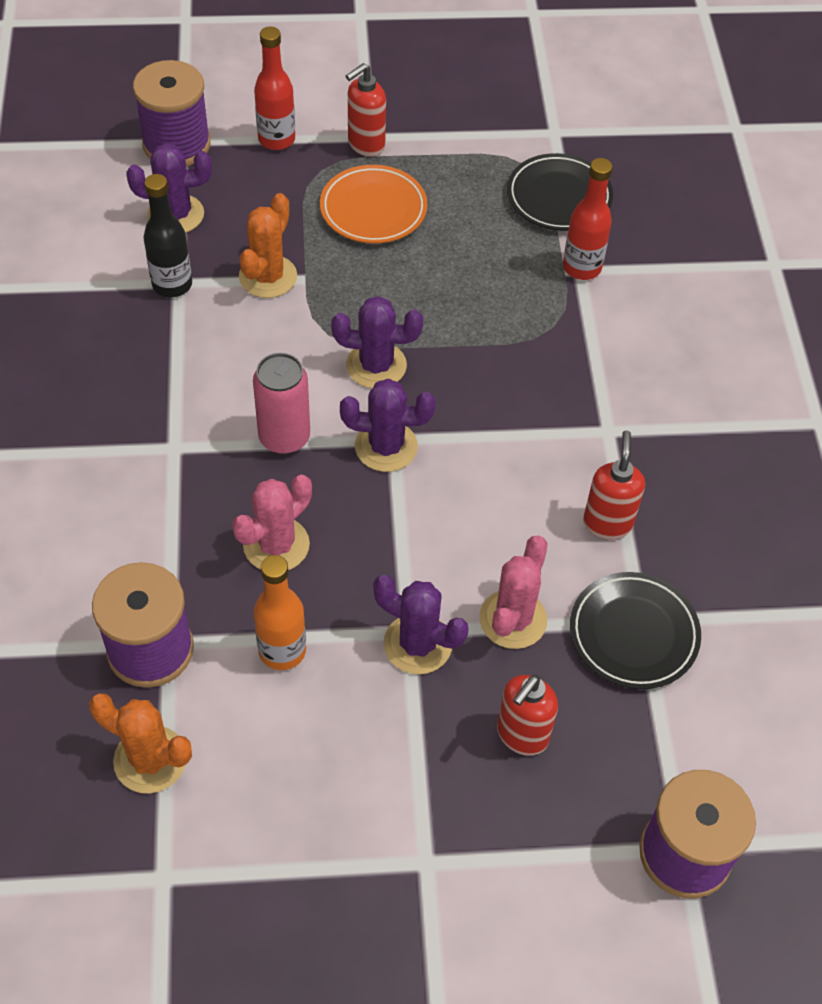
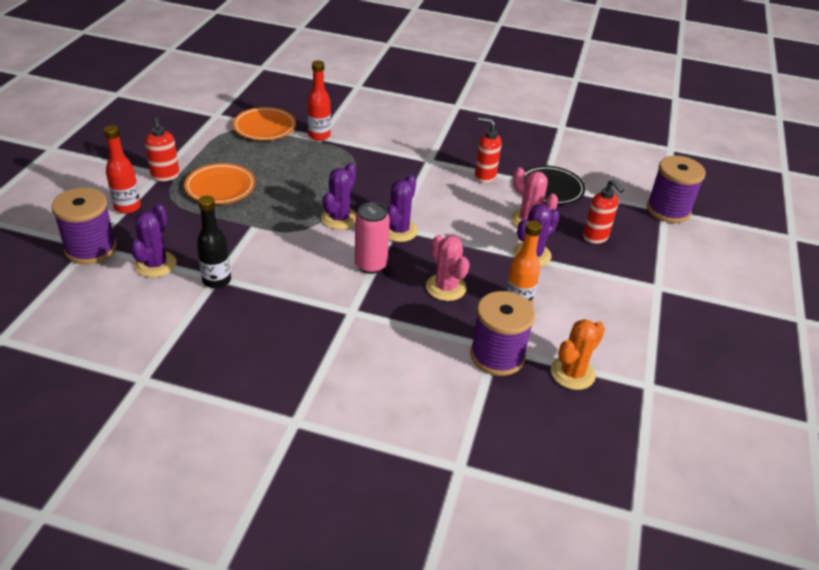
camera: 70 degrees left, 15 degrees down
(268, 277) = (241, 240): orange cactus -> none
(559, 197) = (264, 127): black plate -> orange plate

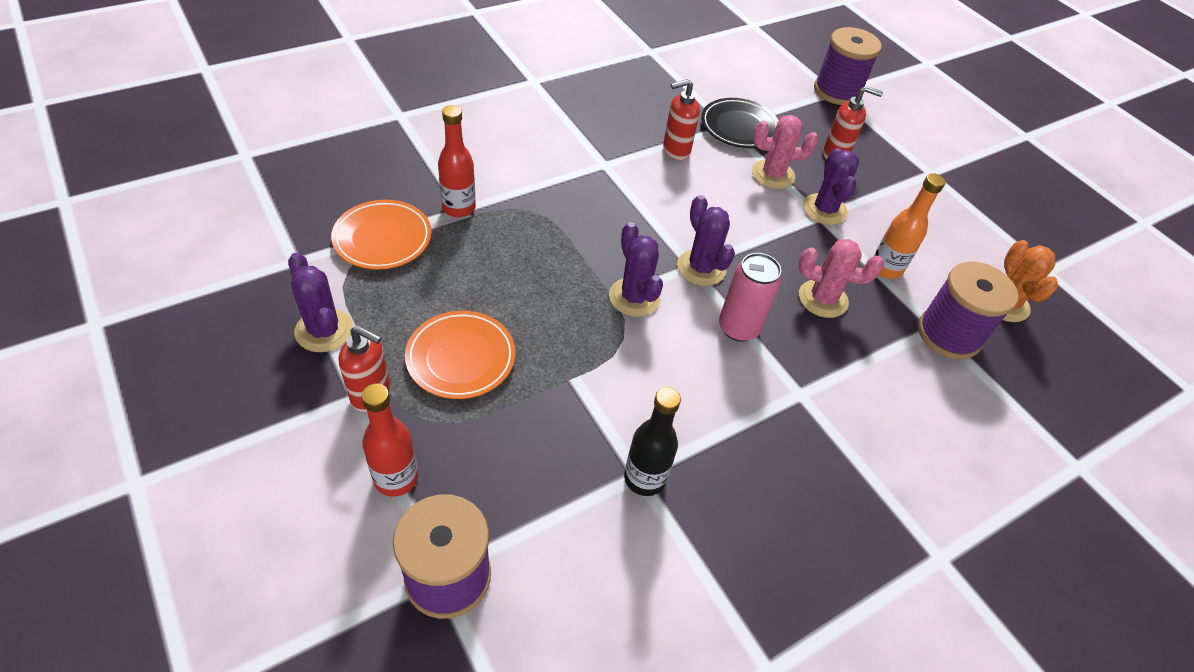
camera: 50 degrees left, 10 degrees up
(155, 264) = (554, 522): purple cactus -> purple cactus (324, 330)

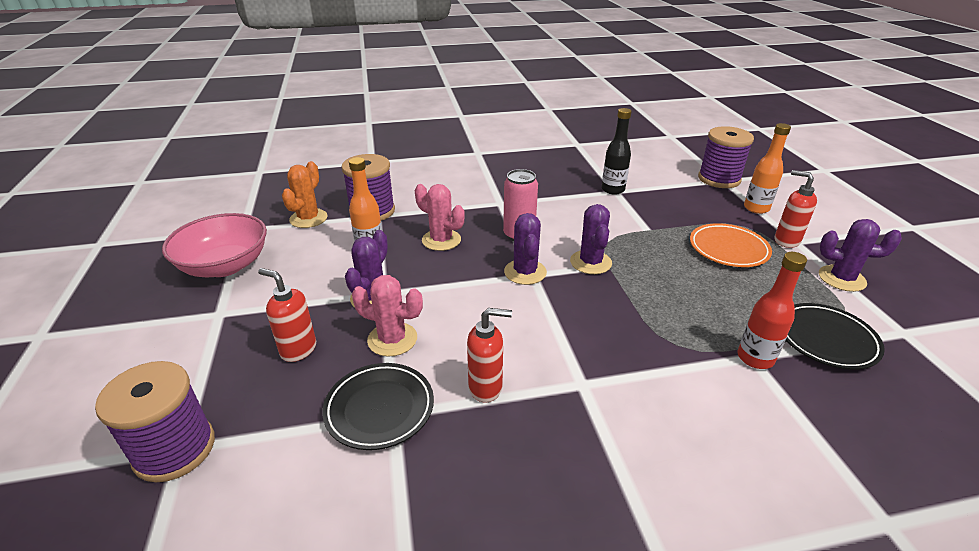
camera: 155 degrees left, 15 degrees down
(324, 330) = (841, 278): purple cactus -> purple cactus turned 60 degrees counterclockwise
(383, 239) = (826, 339): orange plate -> black plate
(396, 478) = (756, 208): red bottle -> orange bottle
(995, 219) = (225, 266): none -> pink bowl

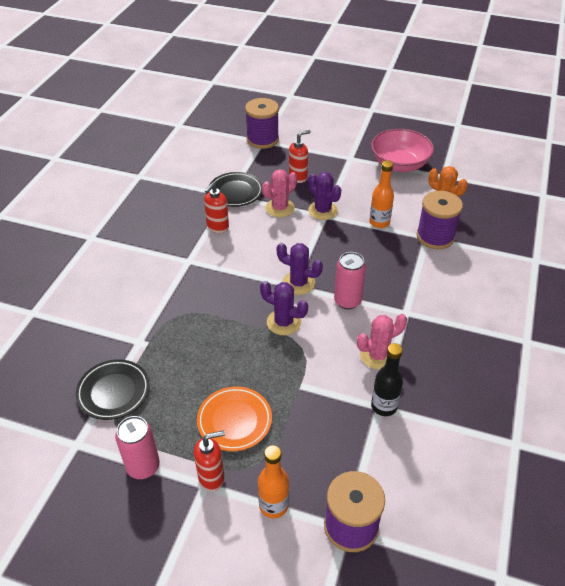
camera: 120 degrees right, 10 degrees up
(441, 240) = (368, 258): pink cactus -> pink cactus (377, 355)
(755, 358) = (136, 342): red bottle -> none
(841, 278) = (143, 466): purple cactus -> pink can

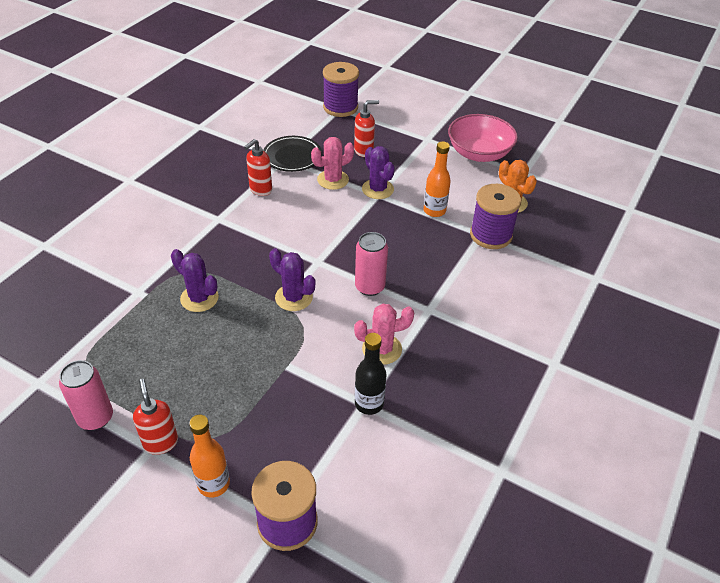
camera: 10 degrees right, 0 degrees up
(113, 392) = (94, 337): black plate -> none
(212, 477) = (160, 442): red soap dispenser -> red soap dispenser turned 105 degrees counterclockwise
(234, 421) = (205, 389): orange plate -> none
(298, 283) = (324, 260): purple cactus -> purple cactus (199, 298)

